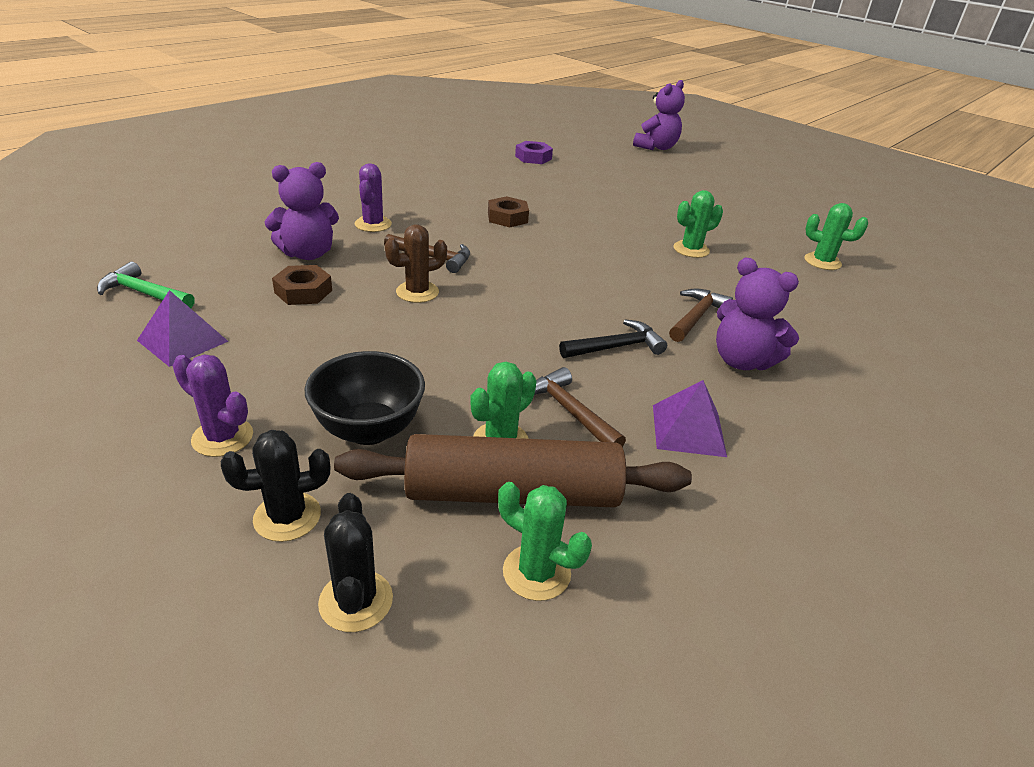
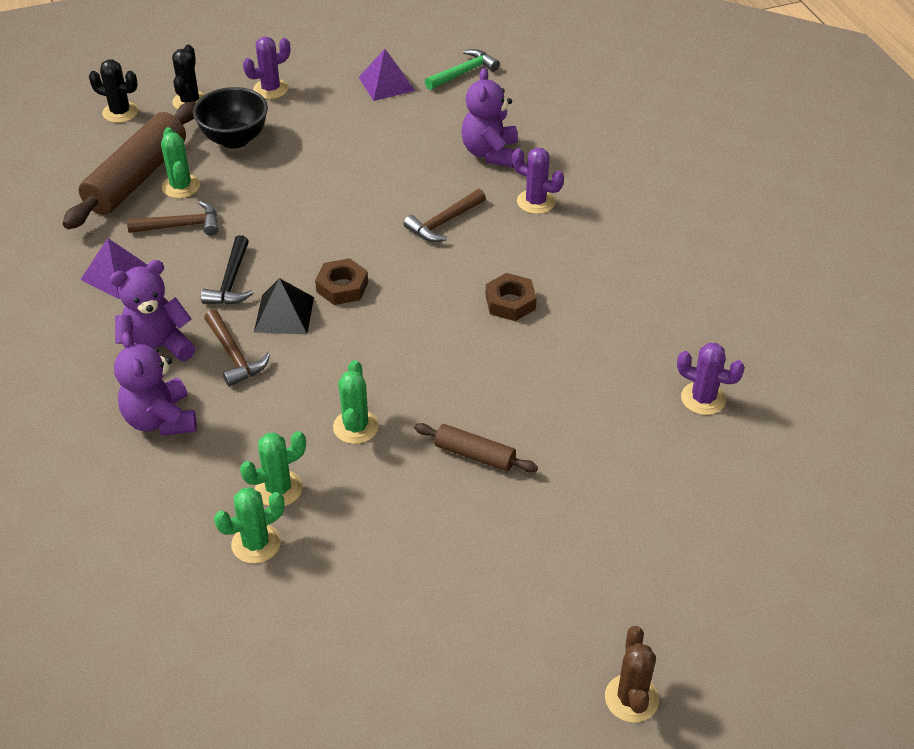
camera: 120 degrees right, 10 degrees up
(303, 291) = (424, 141): brown nut -> brown nut (342, 287)
(417, 292) = (387, 198): brown cactus -> brown cactus (631, 698)
(533, 157) = (703, 399): purple nut -> purple cactus
(536, 572) = (81, 168): green cactus -> green cactus (278, 489)
(624, 306) = (284, 314): none -> black pyramid
(656, 147) = (720, 590): purple teddy bear -> purple teddy bear (161, 420)
(658, 209) = (474, 455): none -> brown rolling pin

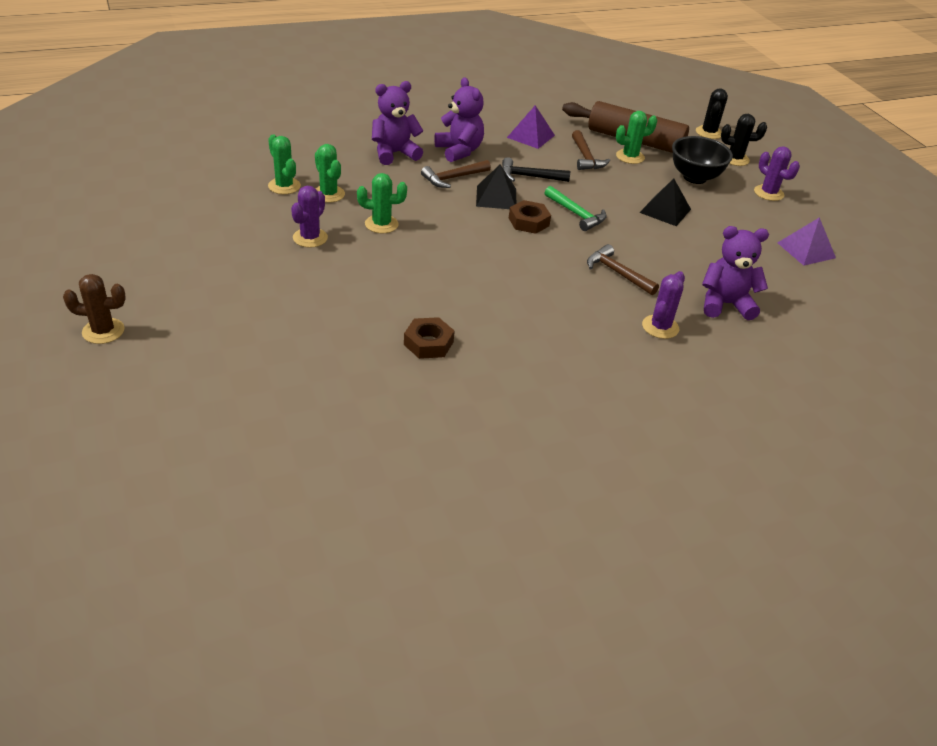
camera: 85 degrees right, 5 degrees down
(312, 172) = (665, 211): none -> black pyramid
(463, 73) = (847, 295): green hammer -> green hammer (576, 214)
(474, 455) = (347, 275): brown rolling pin -> none
(510, 302) = (519, 303): brown nut -> brown nut (428, 343)
(703, 399) = (399, 407): purple cactus -> purple cactus (310, 238)

